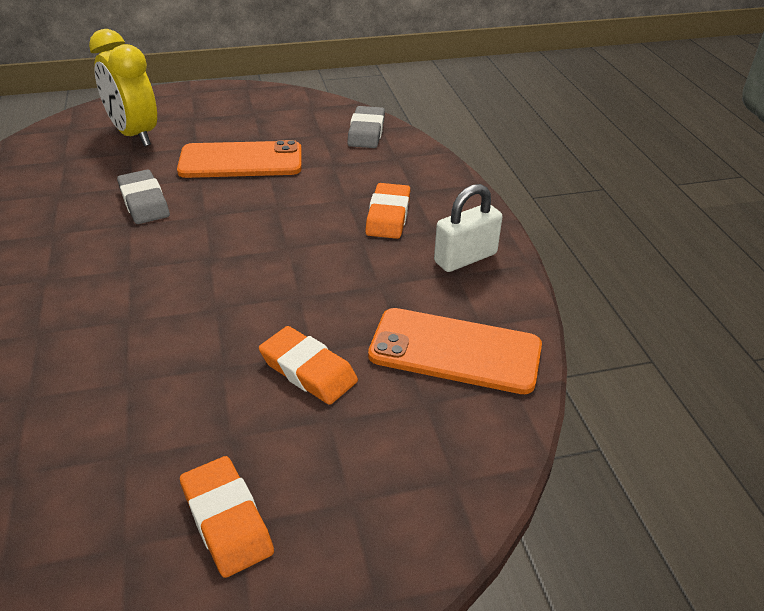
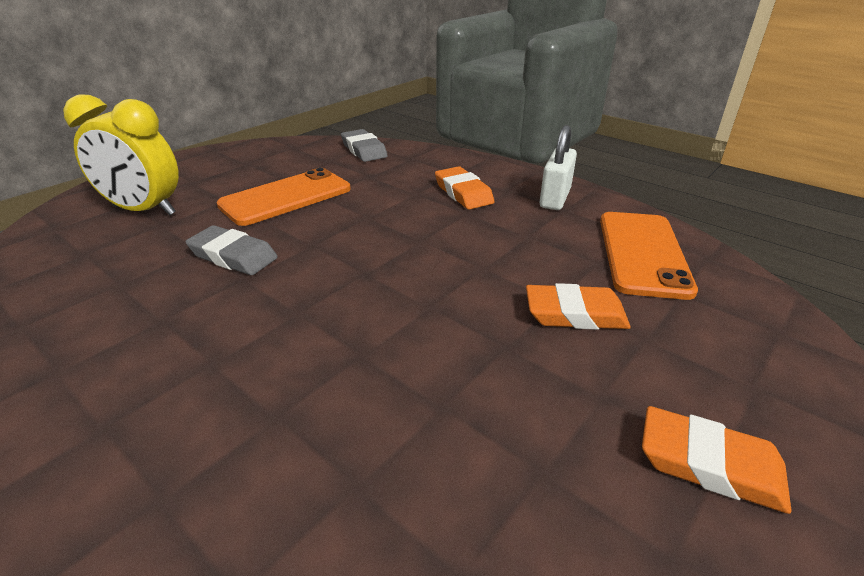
camera: 35 degrees left, 5 degrees down
(455, 351) = (642, 253): orange phone -> orange phone turned 60 degrees counterclockwise

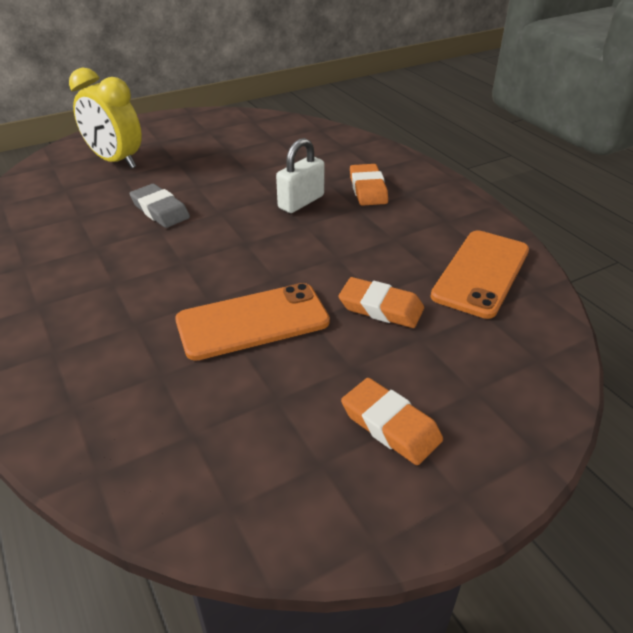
camera: 20 degrees right, 5 degrees up
(286, 197) = (222, 168): orange phone -> orange phone (252, 321)
(364, 150) = (310, 132): grey eraser -> none
(555, 198) = (445, 209): white padlock -> white padlock (301, 202)

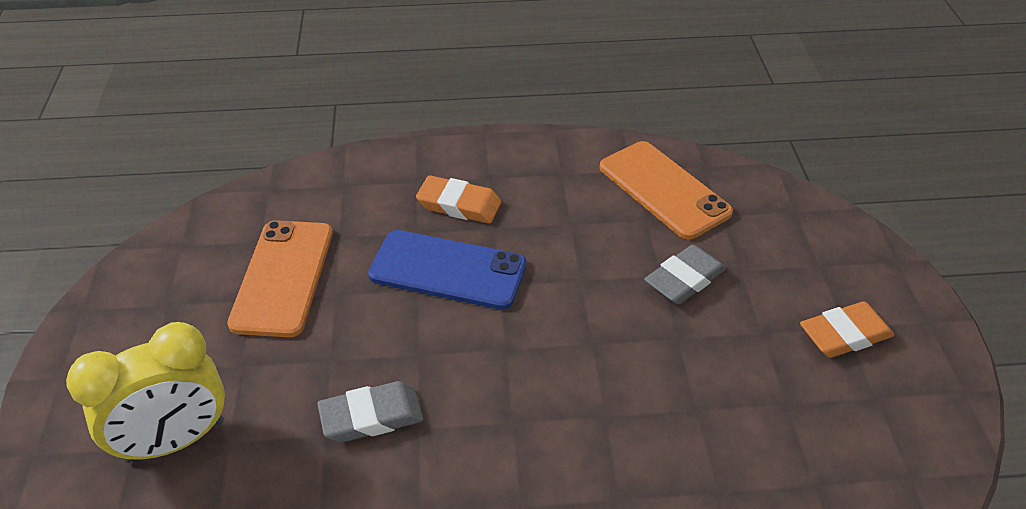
camera: 65 degrees left, 5 degrees up
(252, 321) = (663, 386): orange phone -> orange phone (283, 277)
(301, 202) = (448, 270): white padlock -> blue phone
(380, 308) = (684, 279): orange eraser -> grey eraser

